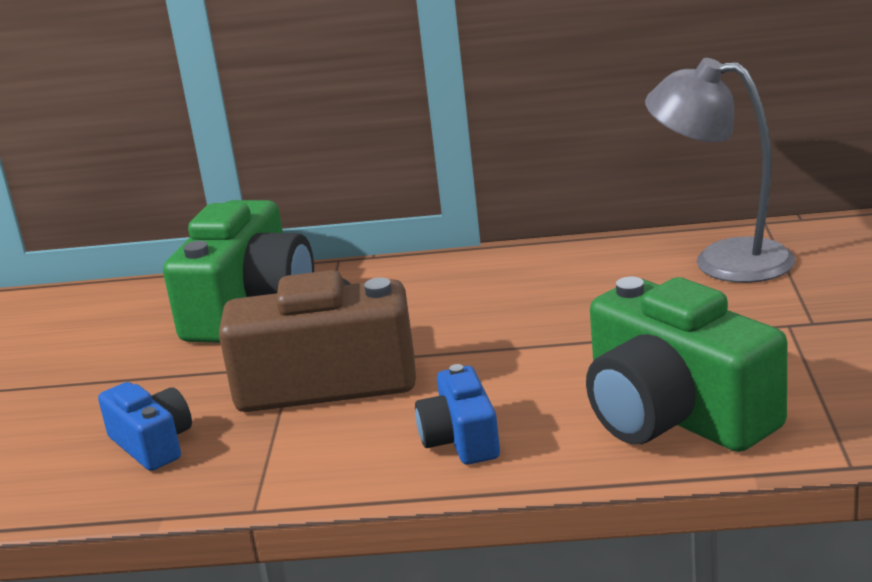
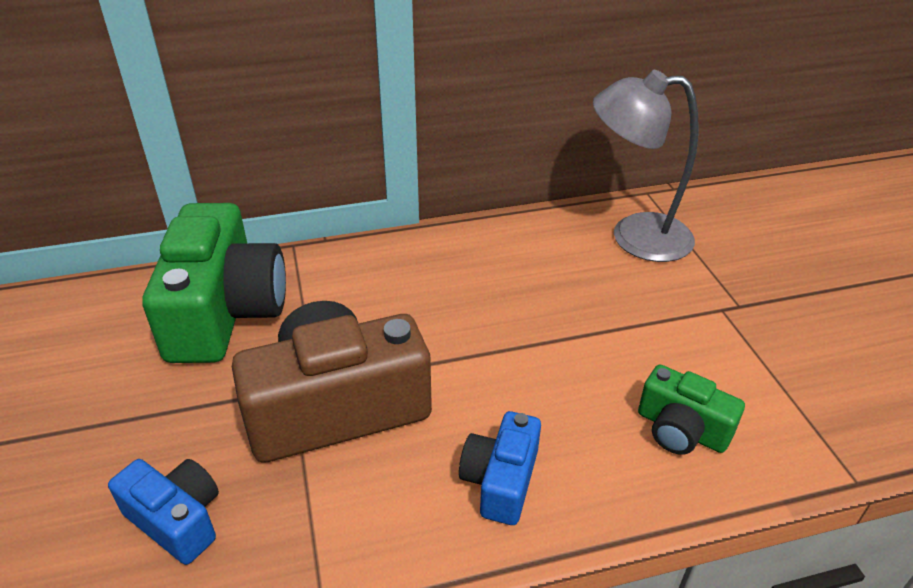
camera: 20 degrees left, 15 degrees up
(461, 439) = (500, 480): blue camera -> blue camera turned 45 degrees clockwise
(675, 415) = (681, 429): green camera -> green camera, size x0.52

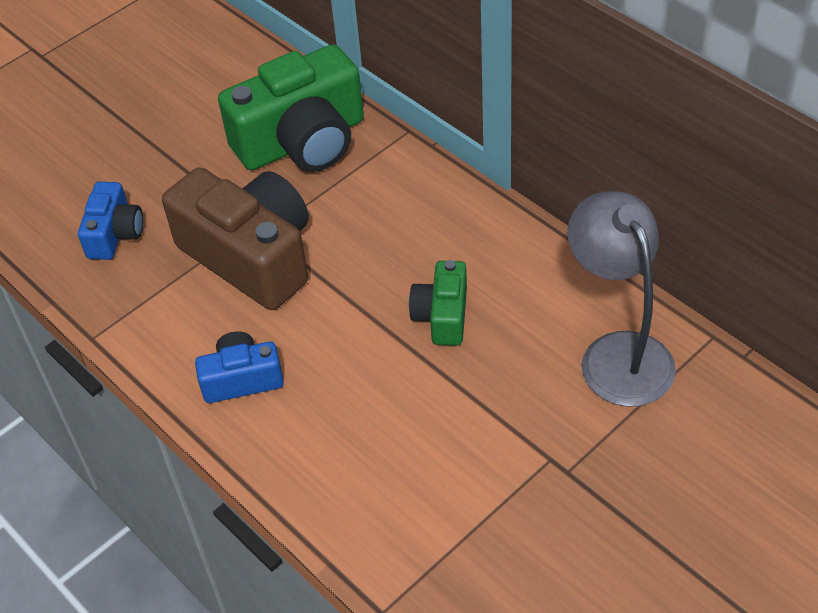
camera: 65 degrees right, 10 degrees up
(681, 429) = (364, 473): green camera -> green camera (442, 316)

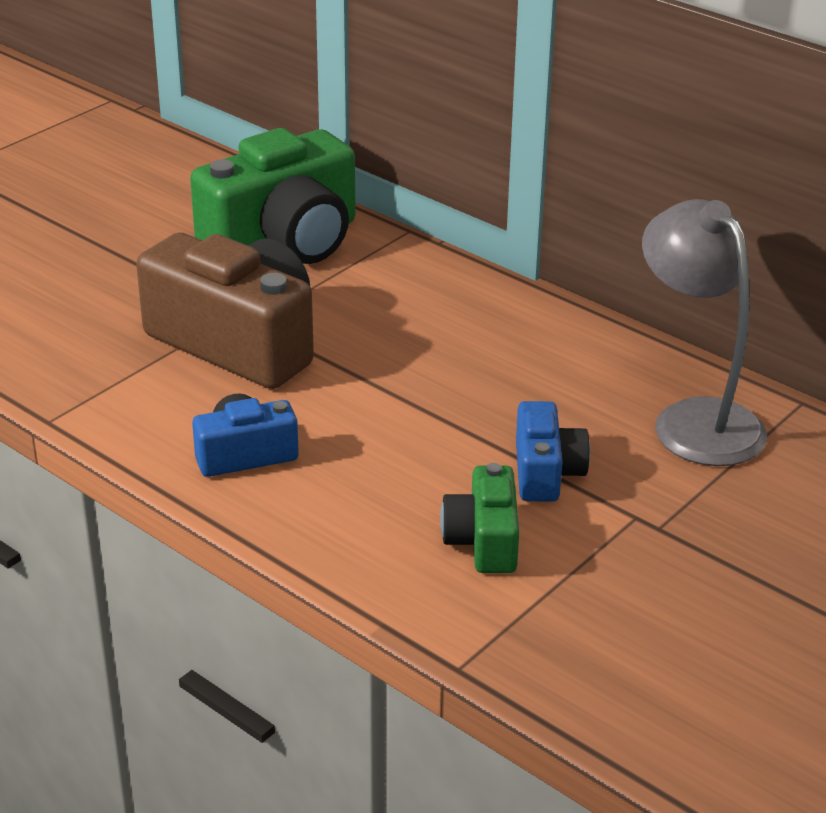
camera: 10 degrees left, 15 degrees down
(115, 234) = (65, 325): blue camera -> blue camera (546, 472)
(442, 316) = (480, 391): green camera -> green camera (483, 540)

